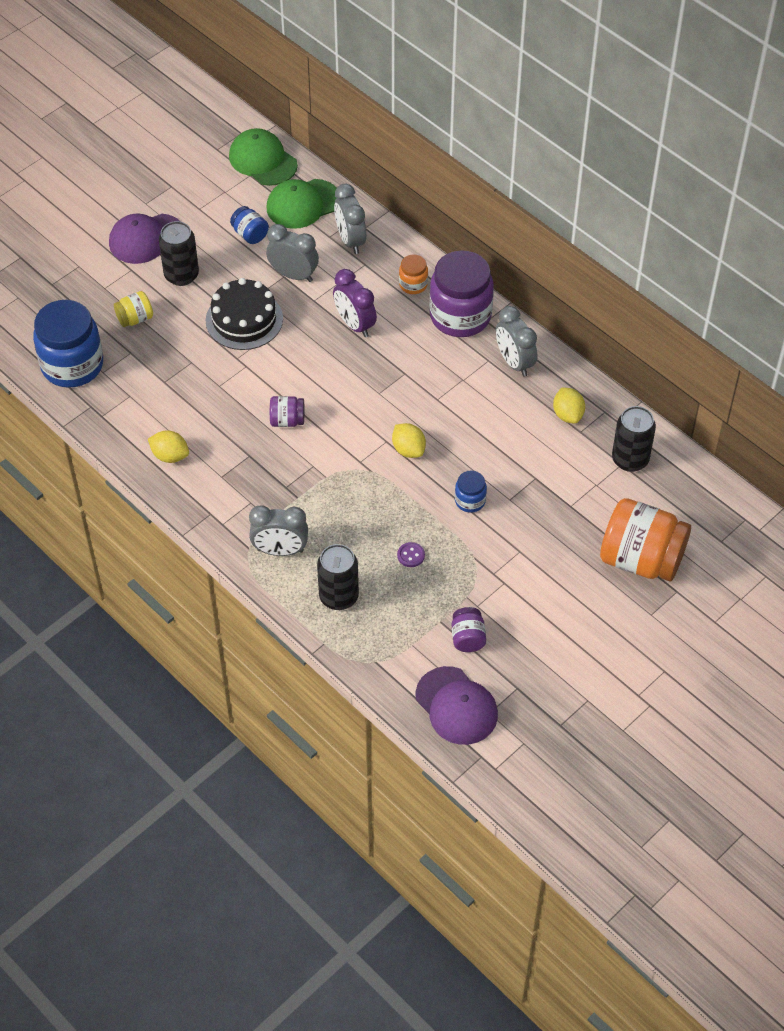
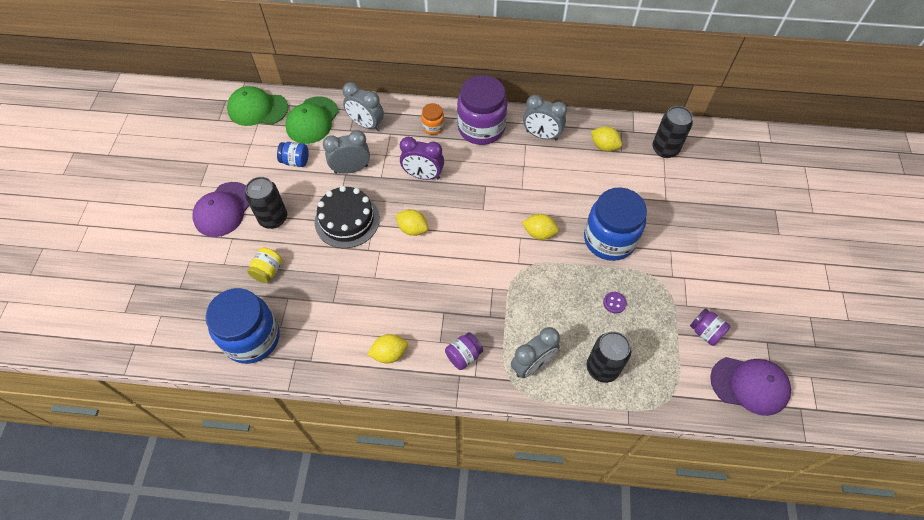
camera: 40 degrees left, 5 degrees up
(287, 420) = (444, 269): purple jar -> purple jar (463, 356)
(295, 367) = (412, 229): none -> yellow lemon
(470, 501) = (609, 239): blue jar -> blue jar, size x2.14
(641, 559) = (737, 204): orange jar -> none

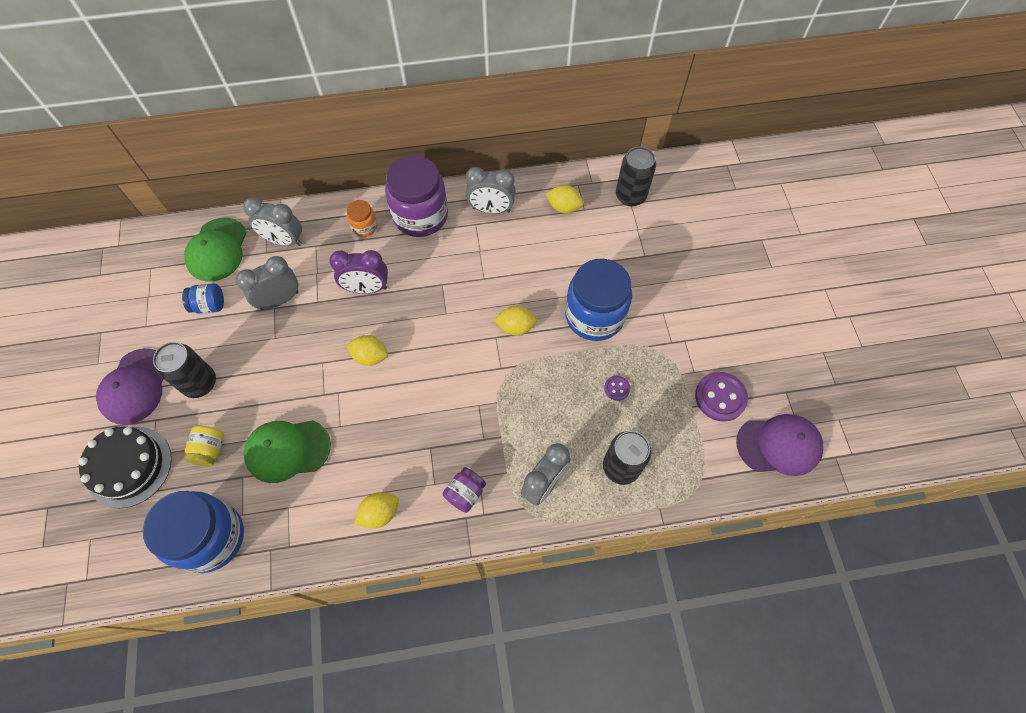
camera: 15 degrees left, 5 degrees up
(257, 109) = (146, 250): green cap -> green cap (287, 450)
(347, 220) = (290, 364): black cake -> black cake (129, 466)
(705, 332) = (720, 397): purple jar -> purple button

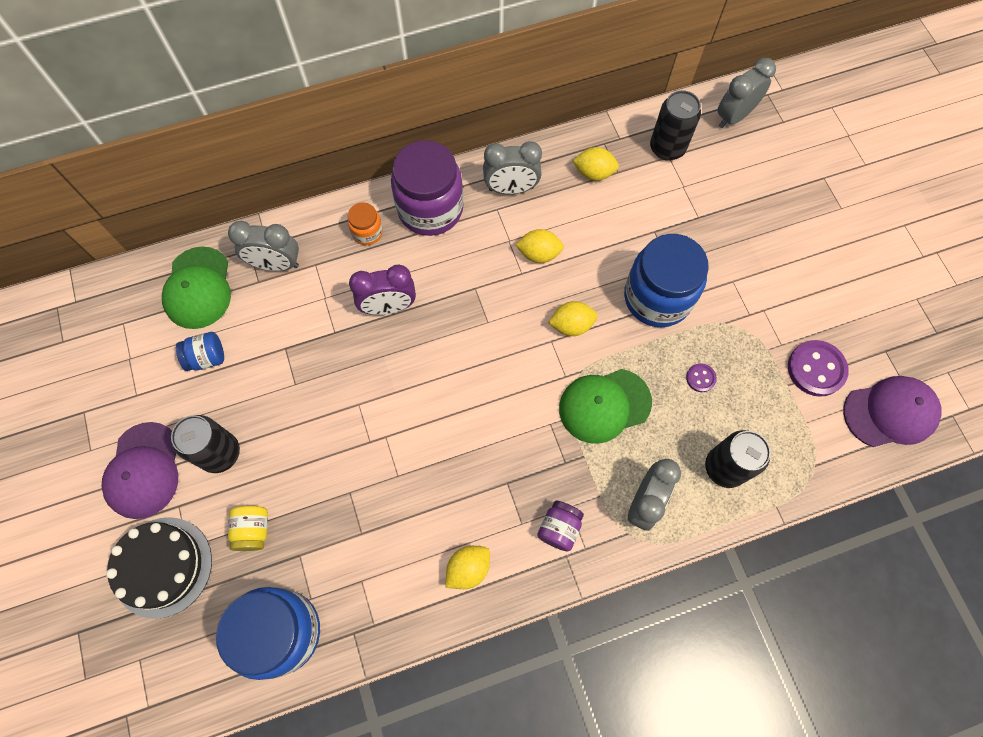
camera: 10 degrees left, 5 degrees up
(279, 300) = (289, 337): grey clock -> grey clock (734, 116)
(287, 450) = (344, 514): green cap -> green cap (604, 405)
(370, 356) = (412, 387): yellow lemon -> yellow lemon (539, 254)

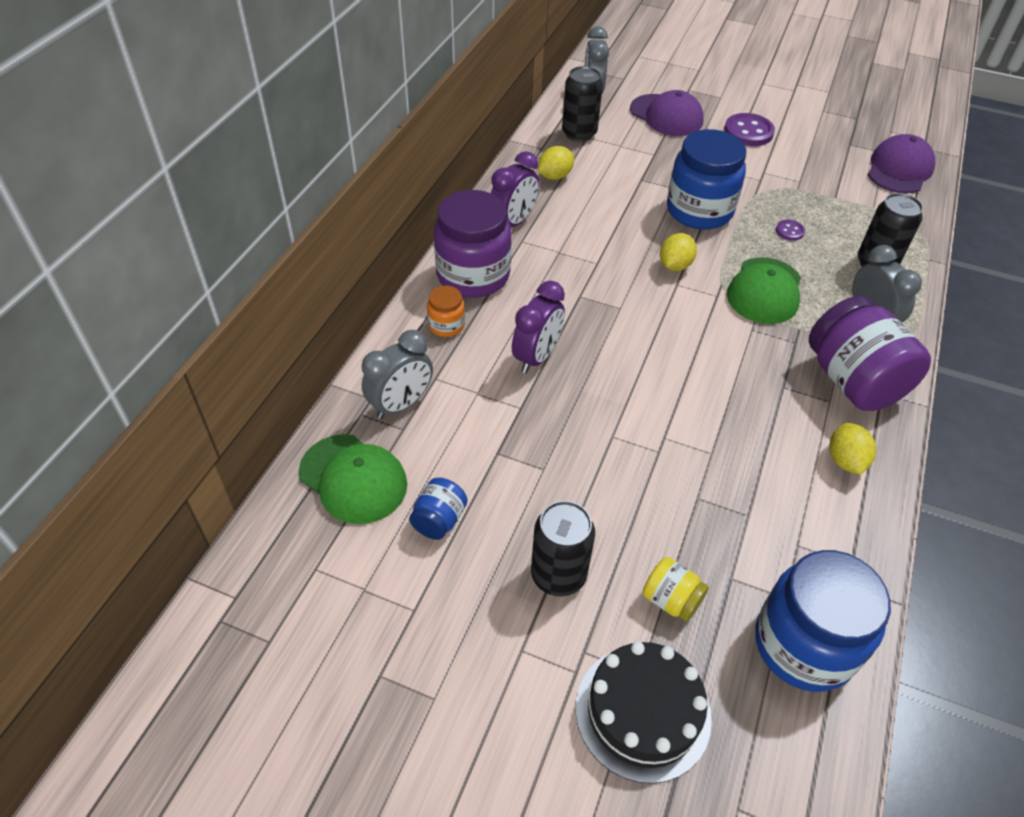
camera: 50 degrees left, 20 degrees down
(144, 470) = (511, 658): purple cap -> purple cap (666, 115)
(511, 189) = (513, 222): grey clock -> purple clock
(539, 254) = (591, 244): yellow lemon -> none
(559, 528) = (853, 381): purple jar -> purple jar, size x2.14
(816, 369) = (835, 178): purple button -> purple button (748, 132)

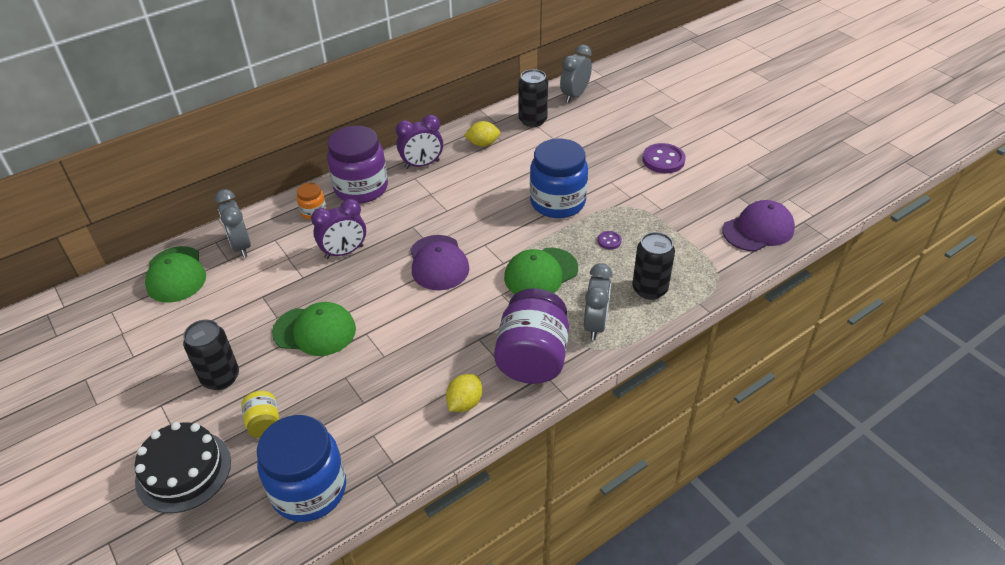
camera: 35 degrees right, 5 degrees down
(401, 405) = (241, 246): grey clock -> grey clock turned 75 degrees clockwise
(439, 520) = (193, 317): blue jar -> none
(605, 463) = (315, 331): none -> green cap
(666, 115) = (612, 128): purple cap -> purple cap (438, 263)
(675, 265) = (497, 232): yellow lemon -> none

